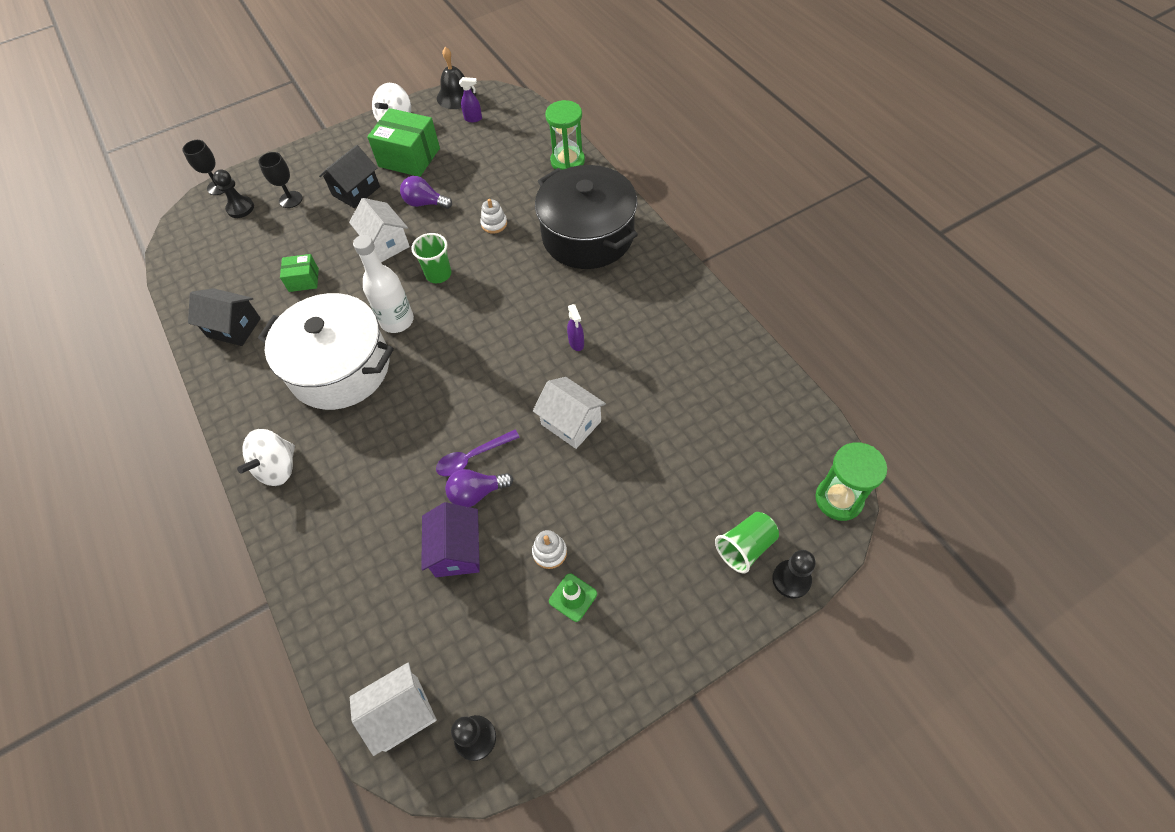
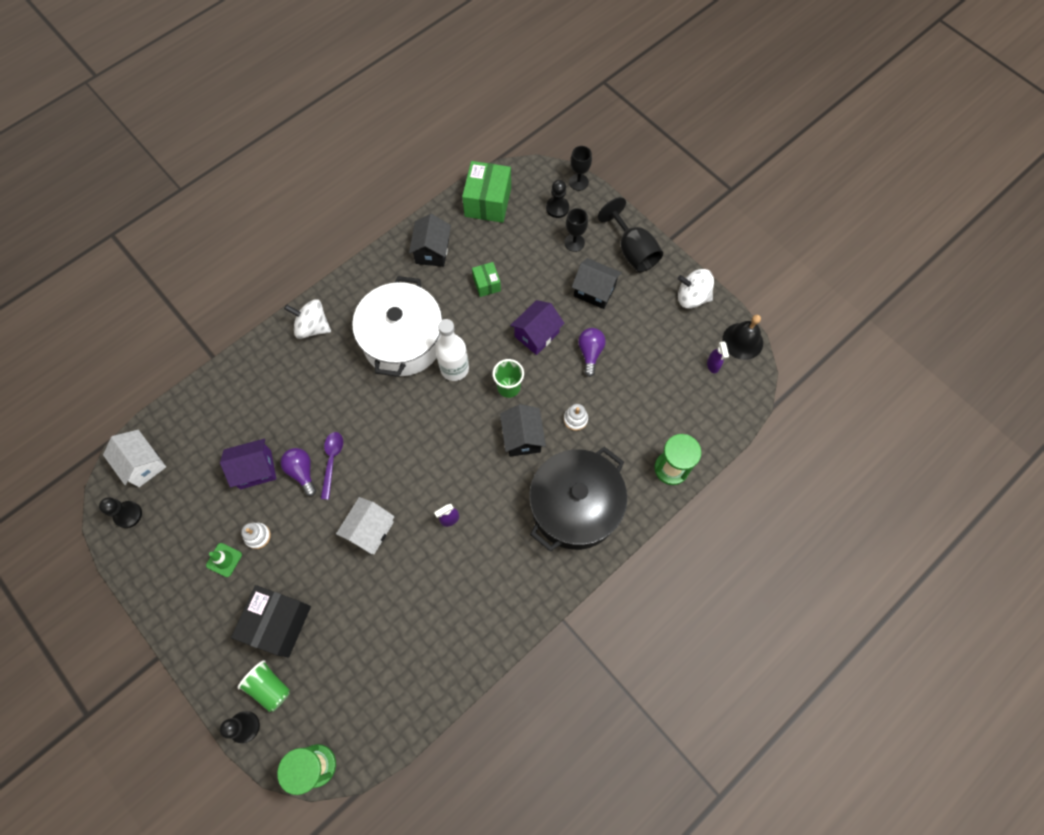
camera: 75 degrees right, 10 degrees up
(324, 156) = (632, 250): none -> black goblet
(386, 243) = (536, 334): white house -> purple house
(409, 157) = (646, 322): green box -> green box (488, 202)
(472, 457) = (332, 461): purple spoon -> purple spoon turned 45 degrees clockwise
(500, 269) = (522, 437): none -> black house
(667, 533) = (278, 623): none -> black box

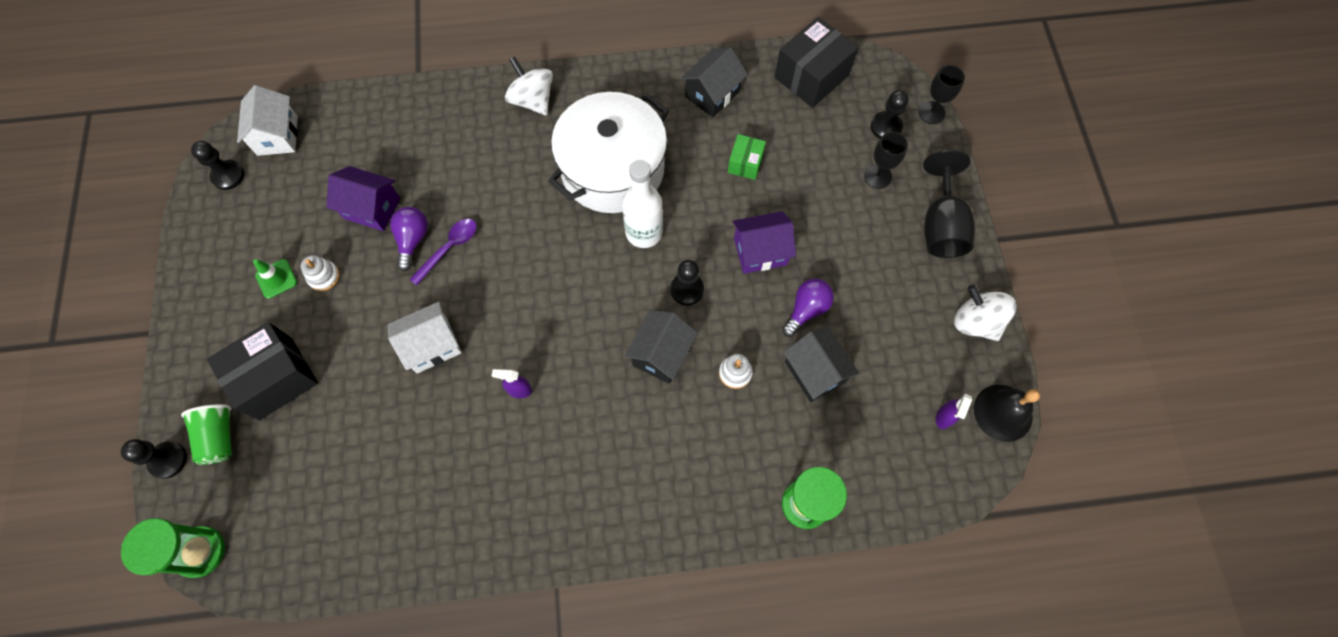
camera: 35 degrees right, 0 degrees up
(488, 202) = (811, 76): green box -> black box
(508, 387) = (687, 289): green cup -> black pawn
(575, 506) = (663, 470): black pot -> none
(594, 291) = (862, 244): black house -> black house (815, 372)

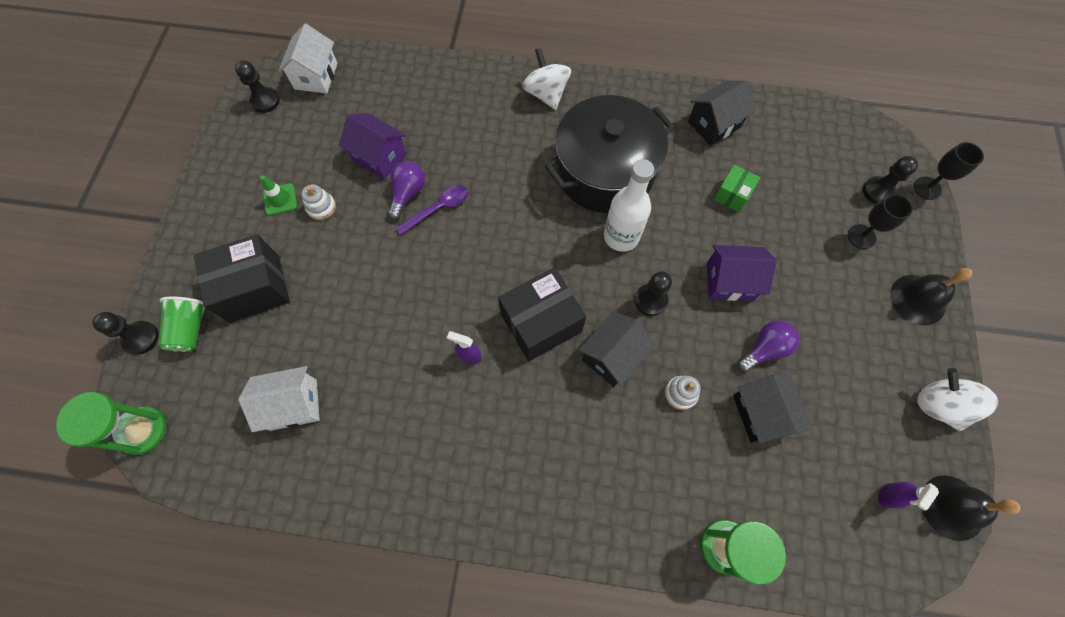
camera: 15 degrees right, 0 degrees up
(432, 345) = (400, 293): white house -> white house (293, 404)
(612, 169) = (605, 172): white pot -> black pot
(811, 76) = (813, 129): black box -> black box (541, 323)
(941, 225) = (918, 299): black goblet -> black bell

